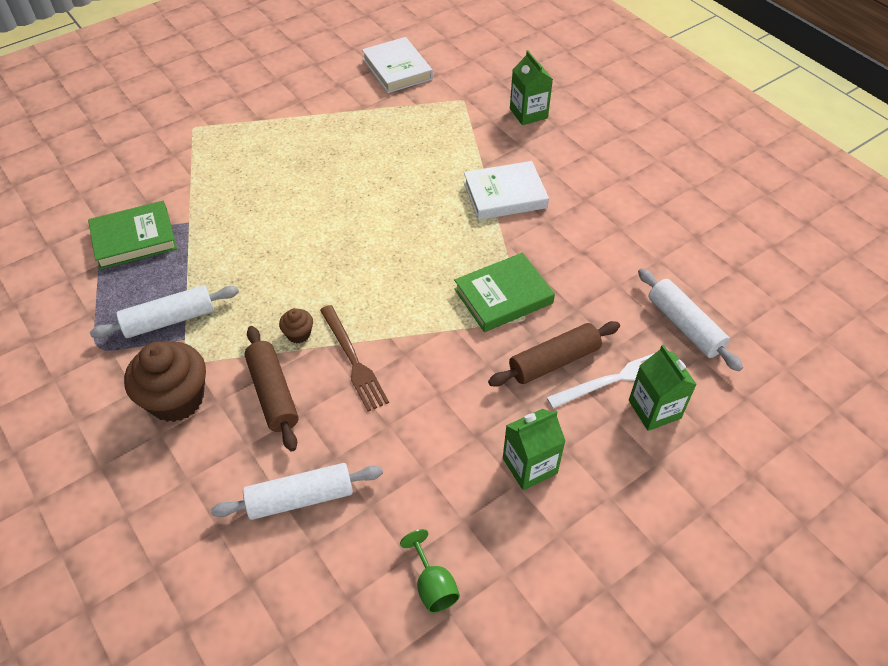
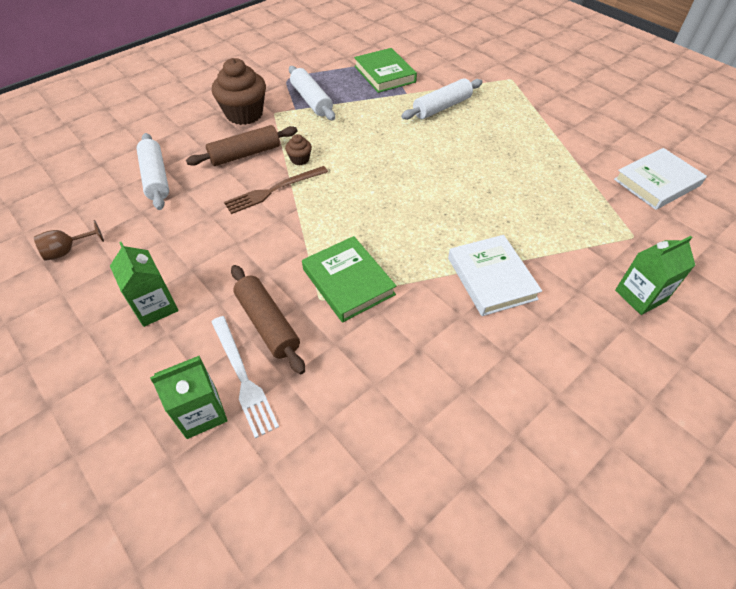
camera: 85 degrees right, 0 degrees up
(433, 585) = (67, 251): green goblet -> brown goblet
(684, 326) = (315, 454): white rolling pin -> white rolling pin (442, 107)

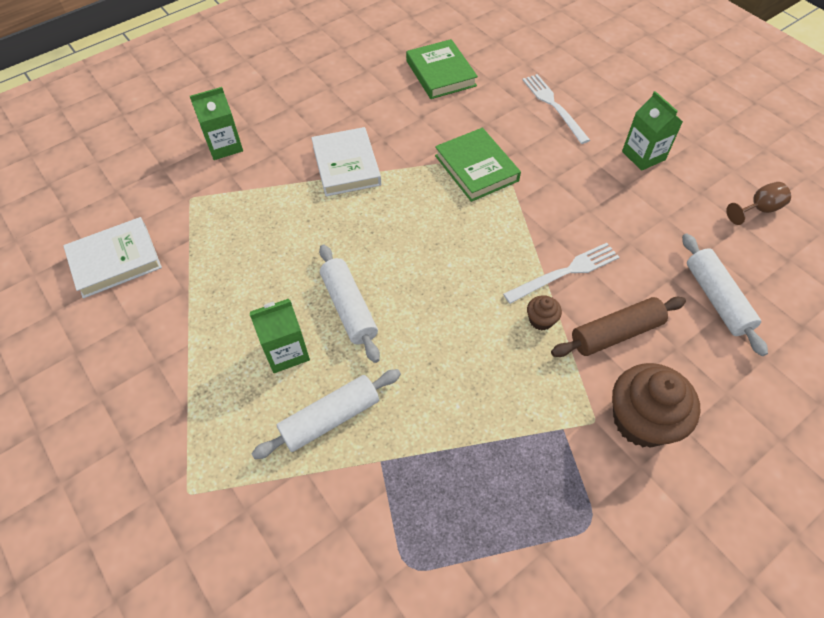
camera: 175 degrees left, 5 degrees up
(201, 413) = (577, 88): green carton -> green carton (286, 351)
(267, 323) = (543, 139): brown rolling pin -> none
(274, 190) = (565, 272): brown fork -> white fork
(311, 100) = (540, 450): white rolling pin -> white rolling pin (349, 308)
(384, 74) = (411, 524): green book -> green book (440, 73)

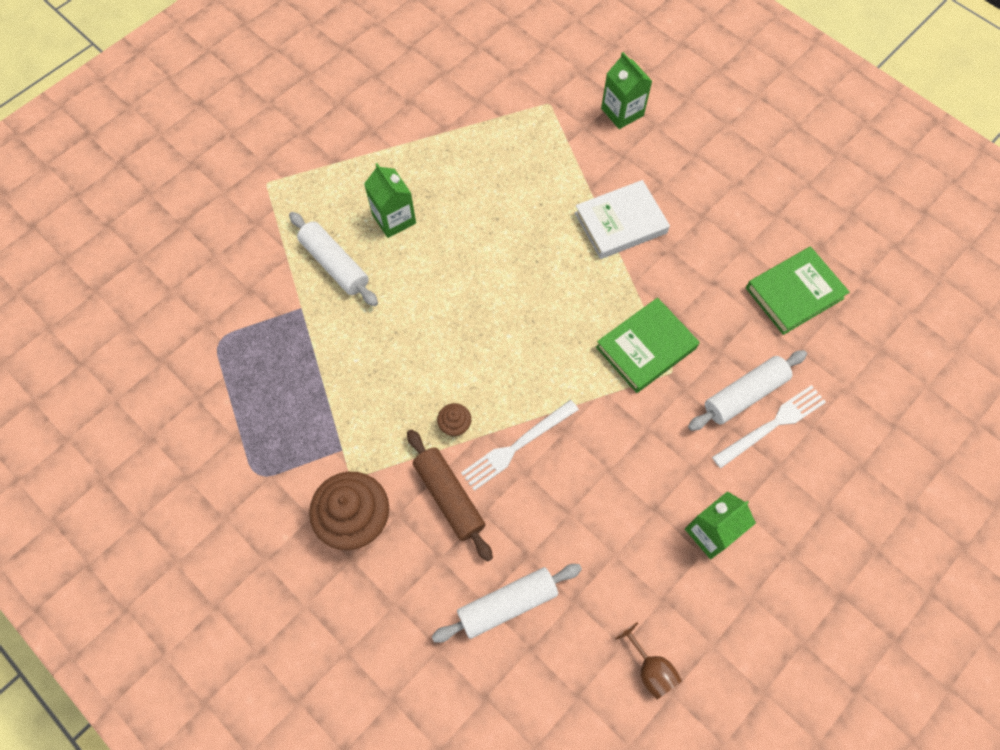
camera: 80 degrees right, 10 degrees up
(115, 260) = (467, 70): white book -> none
(349, 308) = (445, 258): white rolling pin -> white rolling pin (744, 395)
(565, 272) = (517, 446): white fork -> white fork turned 90 degrees clockwise

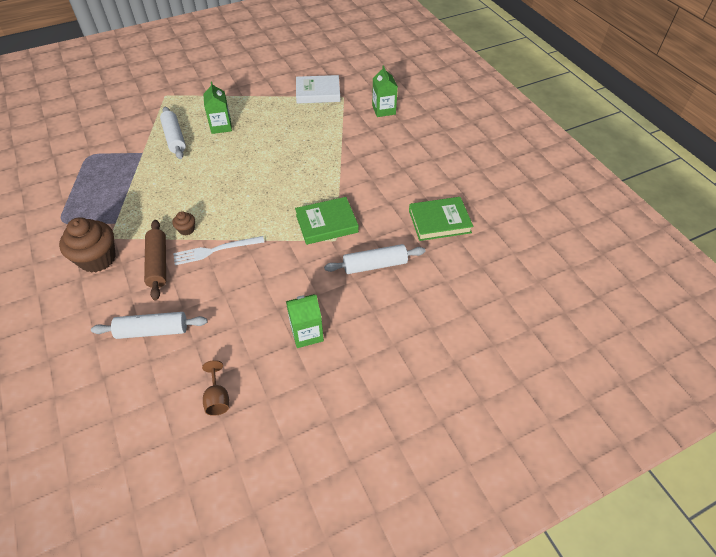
camera: 20 degrees right, 15 degrees down
(620, 223) = (350, 160): white book -> white book (318, 92)
(772, 425) = (383, 286): white fork -> none

